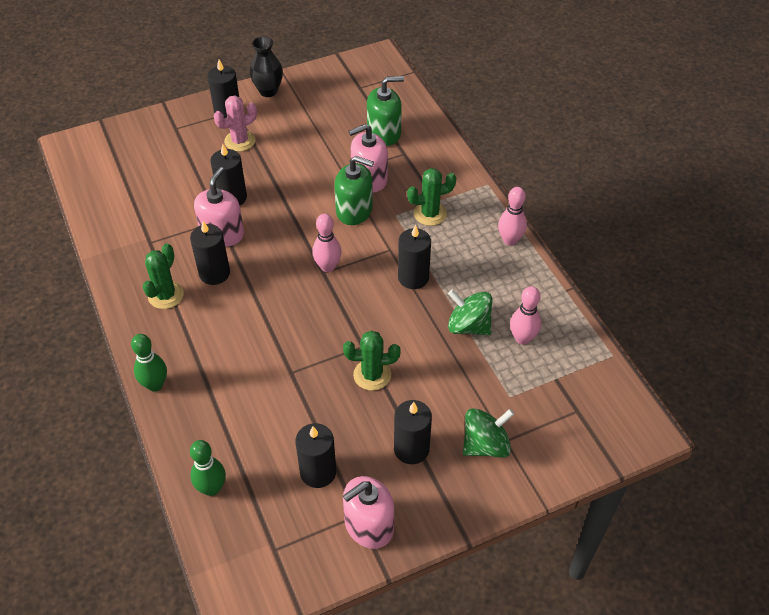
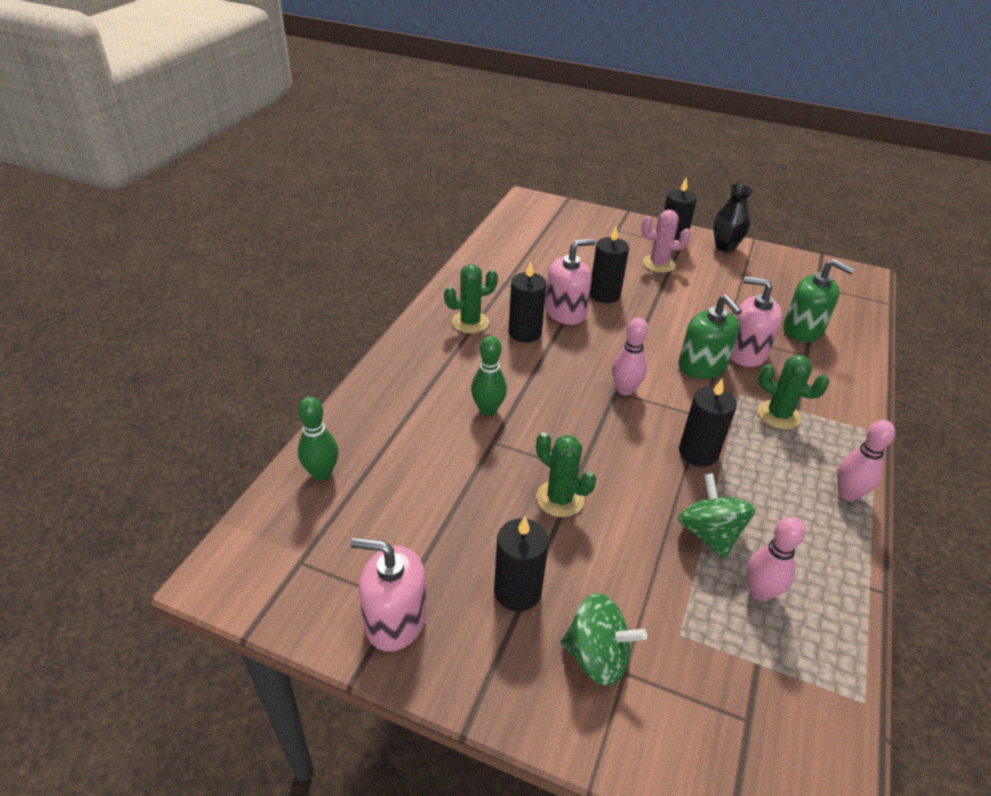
camera: 45 degrees right, 10 degrees down
(155, 385) = (383, 372): green bowling pin -> green bowling pin (488, 409)
(318, 472) = (413, 535): black candle -> none

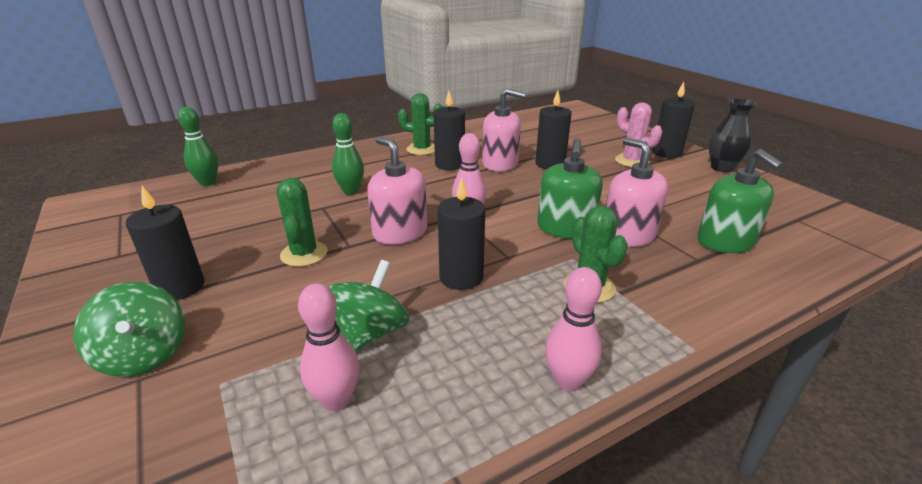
camera: 40 degrees right, 10 degrees down
(395, 619) = (99, 262): pink soap dispenser -> pink soap dispenser (400, 232)

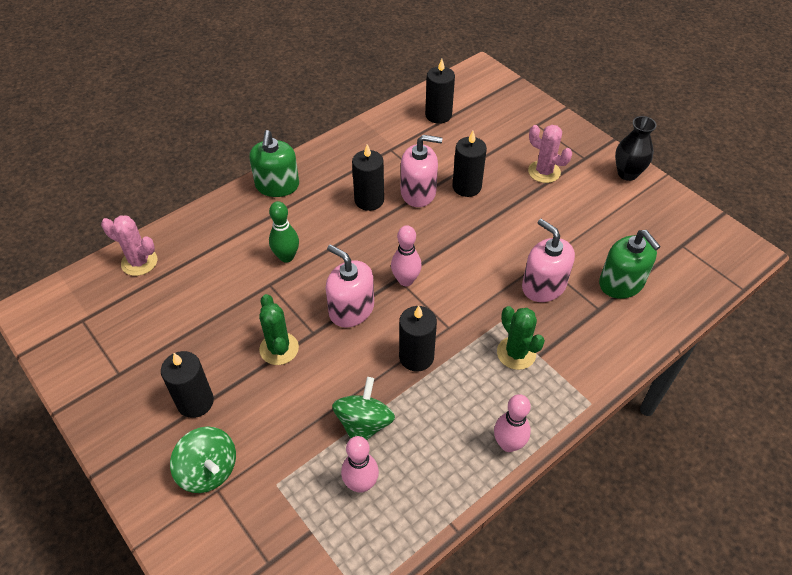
camera: 10 degrees left, 20 degrees up
(208, 183) = (139, 262): green bowling pin -> pink cactus
(422, 149) = (334, 176): green cactus -> none
(565, 228) = (491, 284): green soap dispenser -> green soap dispenser (277, 186)
(666, 153) = (577, 153): black candle -> black candle (438, 115)

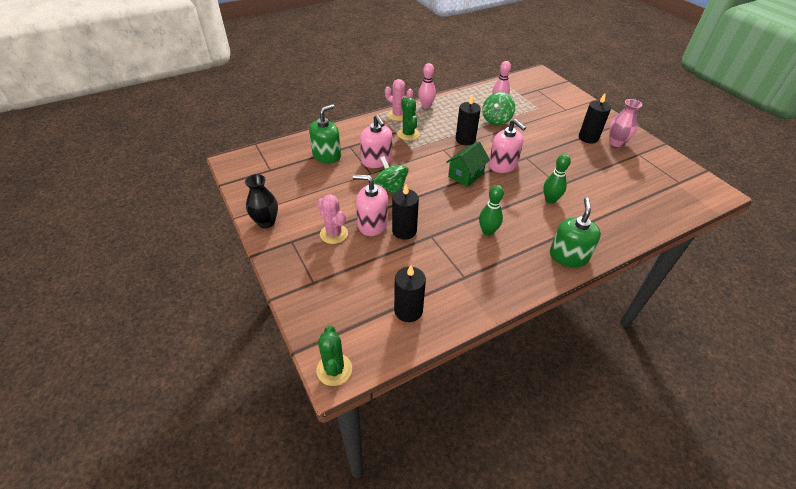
camera: 170 degrees left, 5 degrees down
(139, 262) = (660, 211): pink cactus -> pink cactus (398, 115)
(147, 397) = (616, 143): none -> pink vase
(208, 470) = (572, 115): green spinning top -> green spinning top (390, 188)
(279, 349) = (546, 153): green cactus -> green cactus (334, 369)
(369, 200) = (487, 231): black candle -> green bowling pin
(406, 280) = (465, 175): pink bowling pin -> green house
(418, 192) = (446, 232): pink soap dispenser -> pink soap dispenser (372, 224)
(621, 283) = (327, 155): green soap dispenser -> green soap dispenser turned 60 degrees clockwise

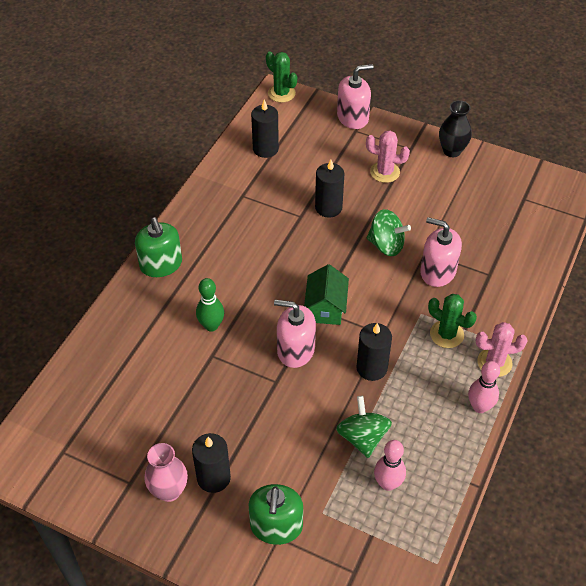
camera: 145 degrees right, 5 degrees up
(327, 155) = (495, 247): green soap dispenser -> green soap dispenser (276, 526)
(372, 224) = (363, 198): pink soap dispenser -> pink soap dispenser (353, 117)
(487, 231) = (252, 249): green bowling pin -> none

